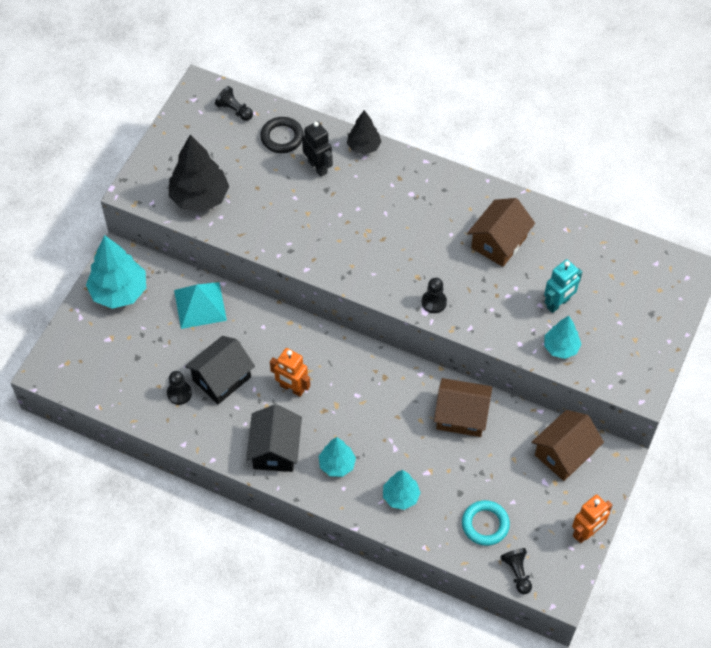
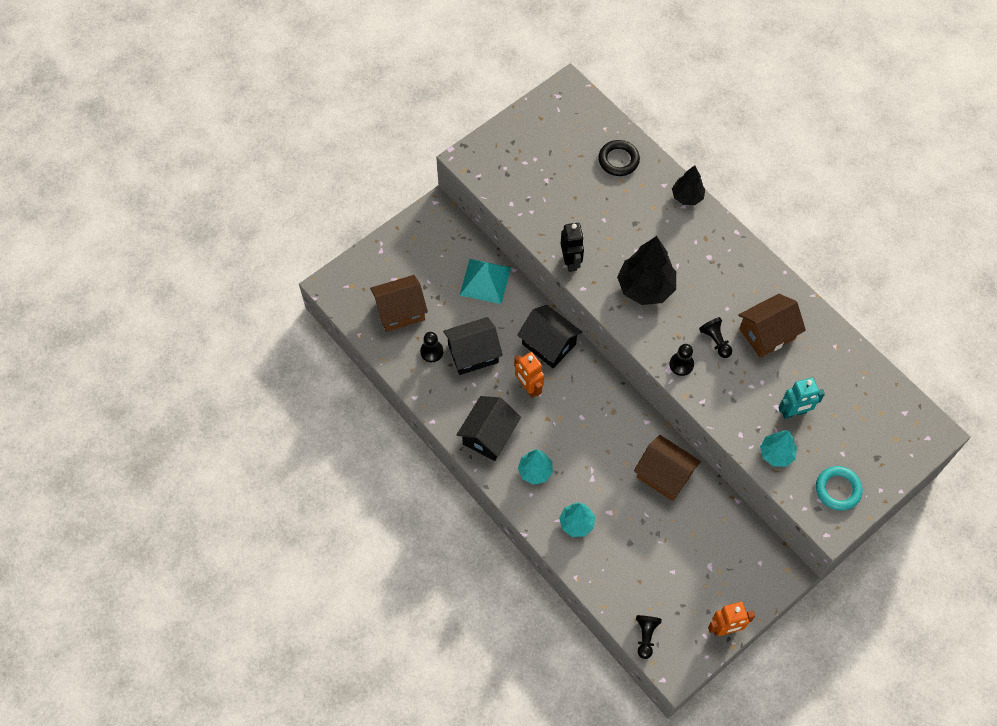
camera: 25 degrees right, 5 degrees up
(119, 292) = (423, 242): turquoise tree -> none
(199, 198) = (521, 187): black tree -> black tree (645, 287)
(234, 110) = (588, 119): black pawn -> black pawn (715, 341)
(291, 339) = (548, 344): none -> black house
(317, 167) = (637, 199): black robot -> black robot (570, 261)
(485, 524) = (638, 581): turquoise ring -> turquoise ring (838, 489)
(564, 453) = (740, 548): brown house -> brown house (400, 311)

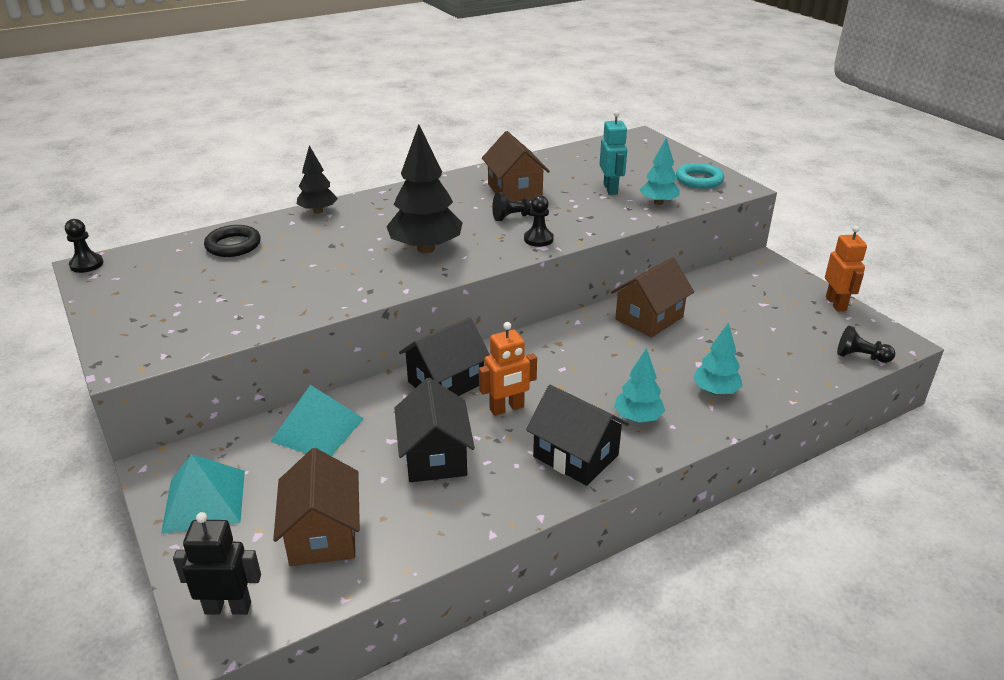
camera: 80 degrees left, 30 degrees down
(415, 244) = (204, 501): none -> turquoise pyramid
(431, 351) = (415, 503): black pawn -> black pawn (86, 264)
(570, 261) = (360, 294): black robot -> black robot (228, 607)

